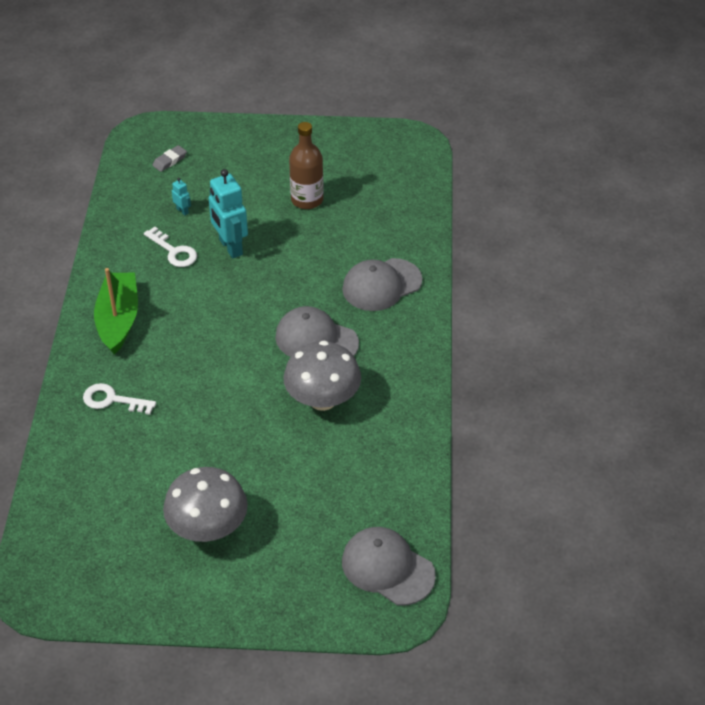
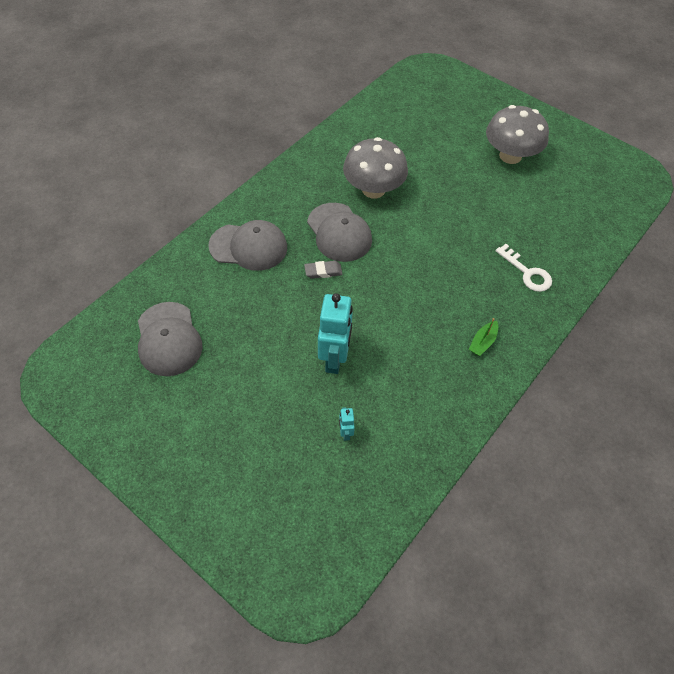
camera: 145 degrees left, 10 degrees up
(118, 320) = (482, 342): green boat -> green boat, size x0.44
(170, 161) = (307, 519): grey eraser -> grey eraser (323, 271)
(174, 251) = (388, 387): white key -> none
(307, 200) = (222, 369): brown bottle -> none
(387, 568) = (420, 86): grey cap -> grey cap (168, 339)

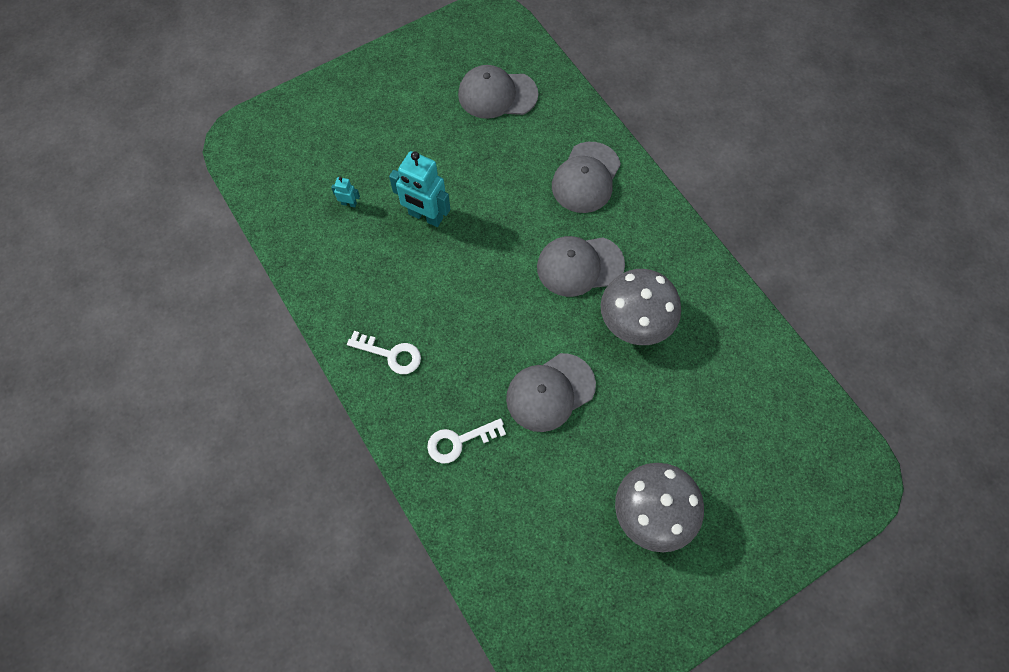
camera: 110 degrees right, 10 degrees up
(323, 271) = (531, 235): grey eraser -> none
(457, 227) = (550, 392): none -> grey cap
(482, 342) = (391, 354): green boat -> white key

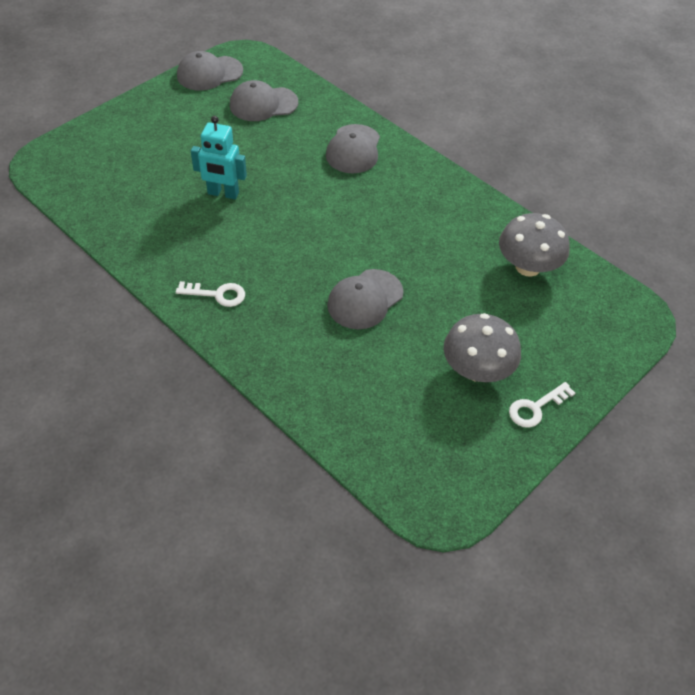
camera: 15 degrees left, 15 degrees down
(349, 203) = (152, 194): turquoise robot -> none
(459, 441) = (295, 347): white key -> white key (536, 408)
(579, 266) = (365, 209): grey cap -> grey cap (209, 73)
(635, 321) = (422, 239): grey mushroom -> grey mushroom (528, 266)

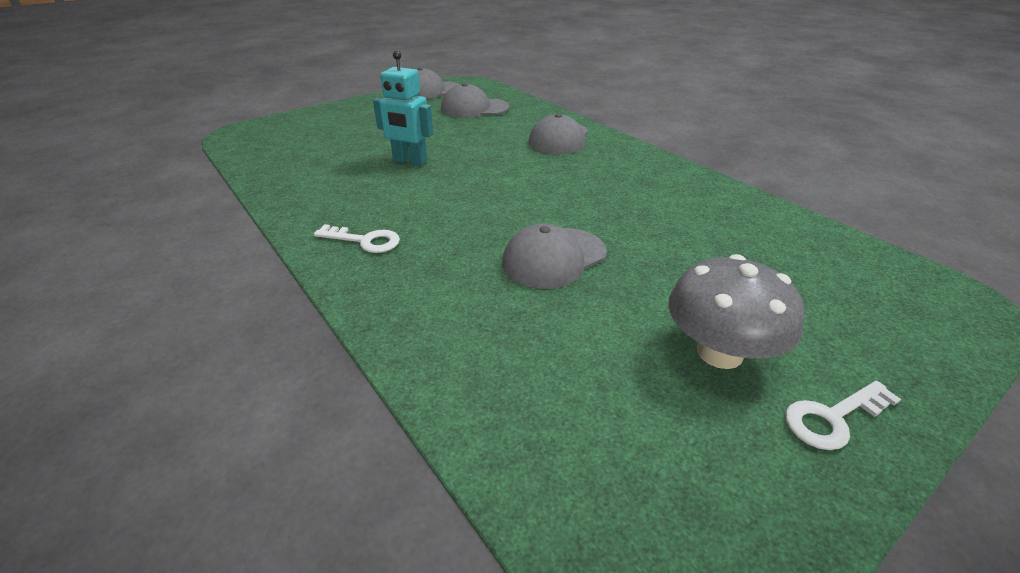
camera: 10 degrees right, 15 degrees down
(528, 266) = (776, 240): grey mushroom -> none

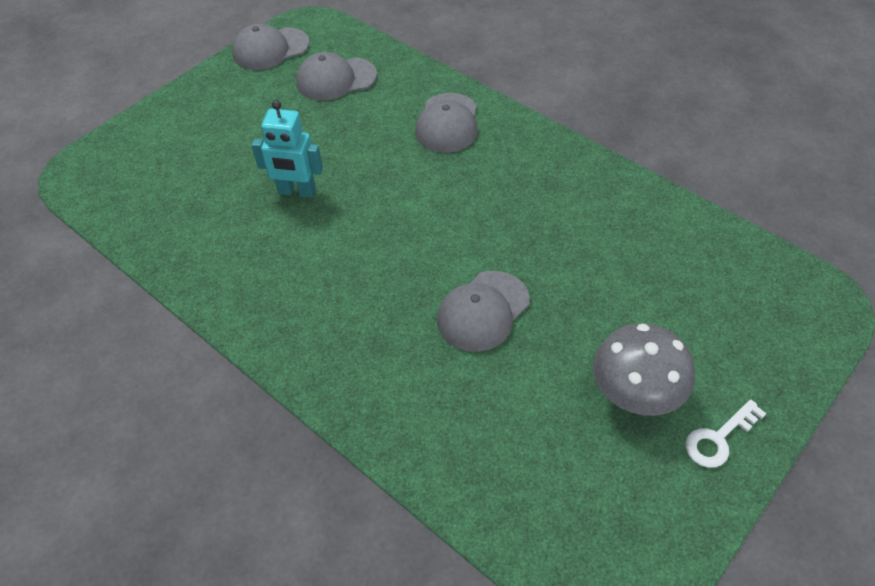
camera: 10 degrees left, 15 degrees up
(364, 240) = (299, 321): white key -> none

